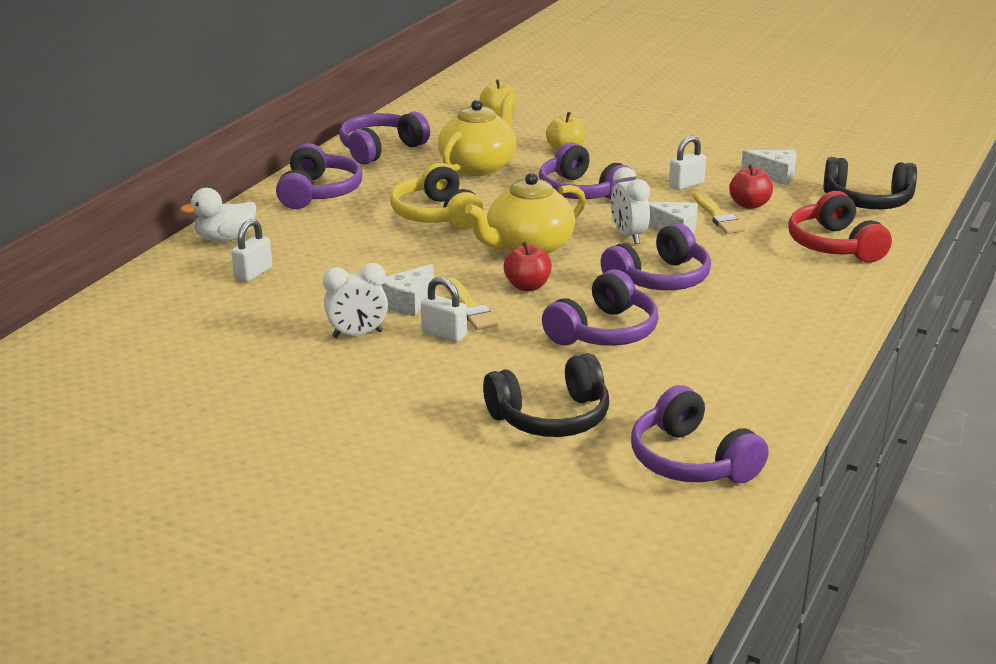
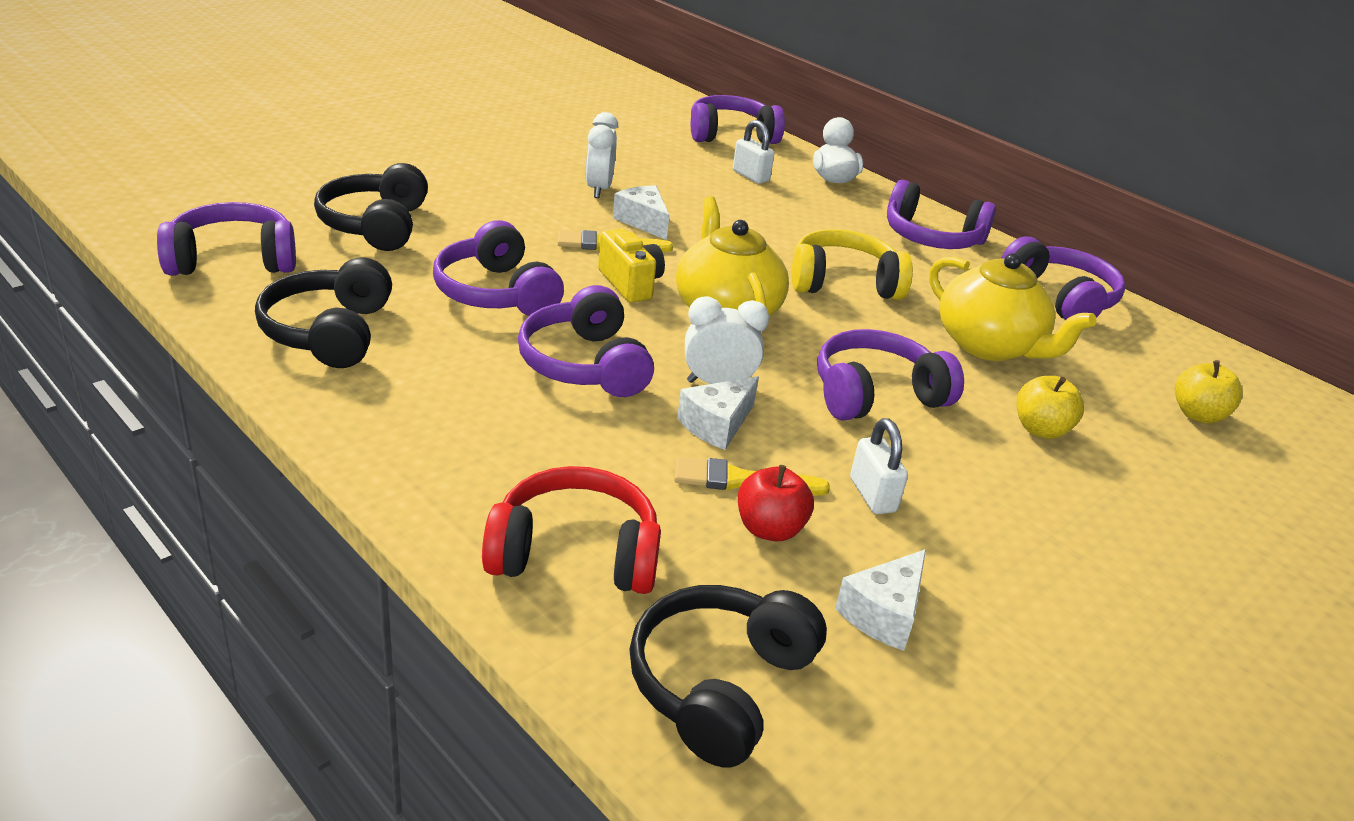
camera: 105 degrees right, 5 degrees up
(146, 298) = (731, 135): none -> purple headphones
(444, 334) = (566, 221): white padlock -> none
(527, 286) = (630, 283): red apple -> yellow camera
(738, 377) = (329, 332): none -> black headphones

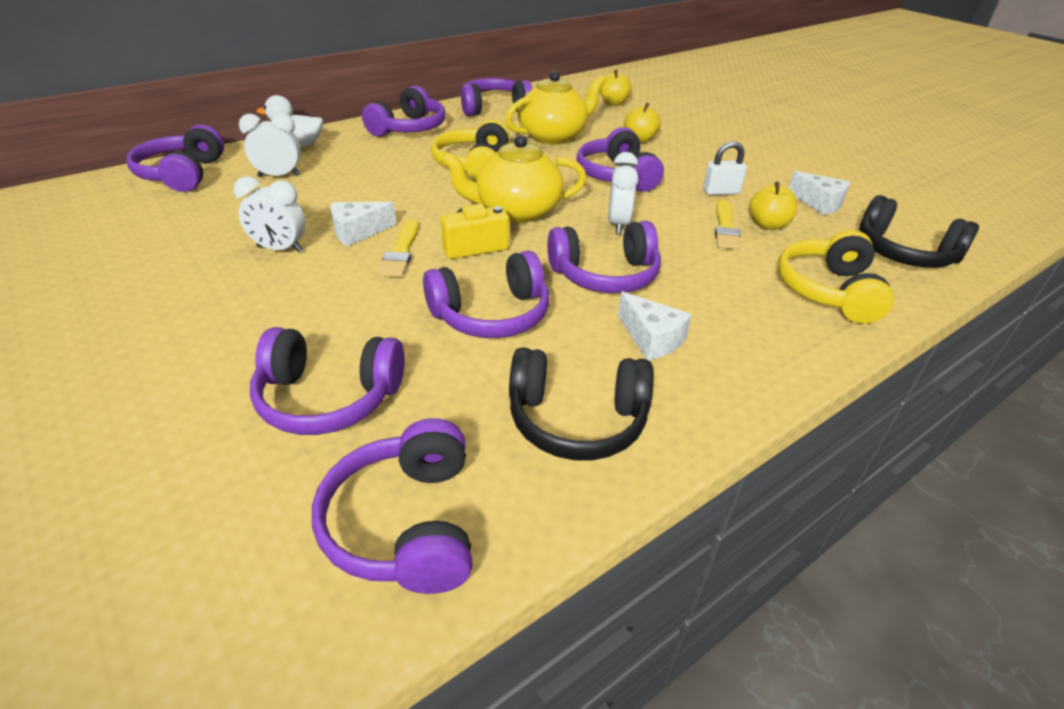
camera: 80 degrees left, 5 degrees up
(375, 225) = (328, 398): black headphones -> purple headphones
(575, 553) = (828, 291): red headphones -> yellow headphones
(717, 425) = (668, 230): white cheese -> white cheese (651, 339)
(750, 176) = (279, 176): white padlock -> white clock
(769, 529) = (768, 225): red apple -> yellow apple

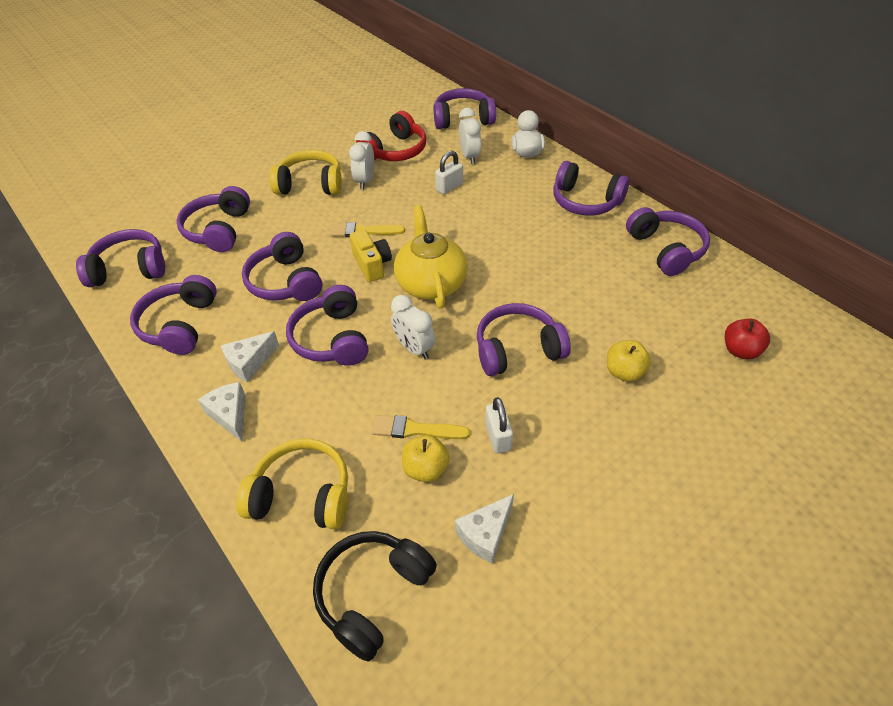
camera: 90 degrees right, 10 degrees up
(218, 224) = (395, 151): none -> red headphones
(337, 191) = (449, 187): none -> white padlock
(358, 232) = (389, 208): white cheese -> white cheese (230, 415)
(474, 165) = (515, 250): yellow headphones -> yellow headphones (310, 184)
(553, 136) = (605, 299): yellow teapot -> none
(577, 420) = (179, 325): black headphones -> purple headphones
(613, 103) = (740, 350): yellow apple -> red apple
(618, 224) = (414, 348): white clock -> white clock turned 135 degrees counterclockwise

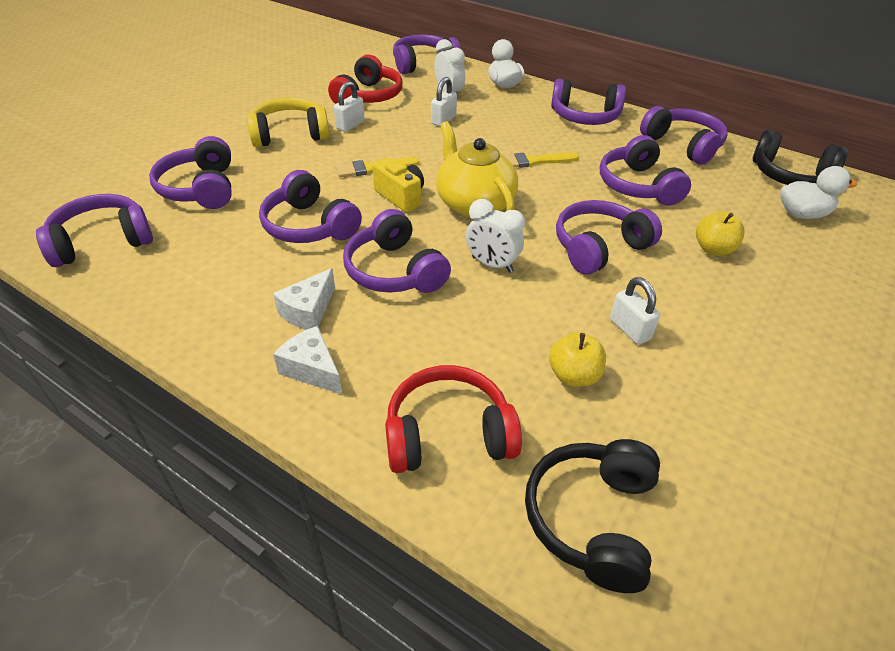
camera: 20 degrees left, 5 degrees down
(179, 325) = (198, 288): purple headphones -> purple headphones (637, 186)
(302, 494) = (448, 434): yellow headphones -> red headphones
(365, 181) = (350, 125): white clock -> white padlock
(415, 429) = (539, 340): yellow brush -> yellow brush (534, 161)
(485, 534) = (676, 425): white cheese -> none
(740, 350) = (802, 214): red apple -> white duck
(757, 304) = (790, 176): none -> black headphones

